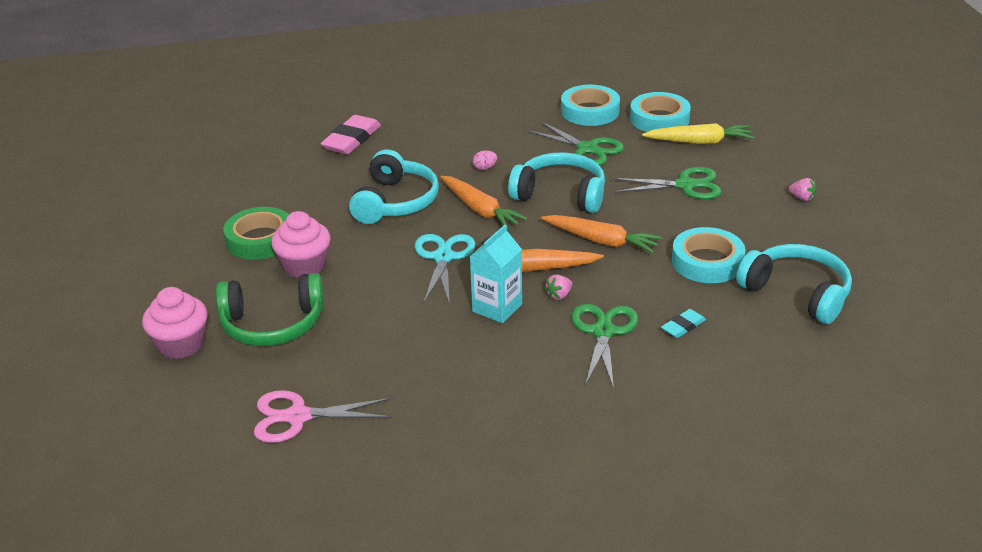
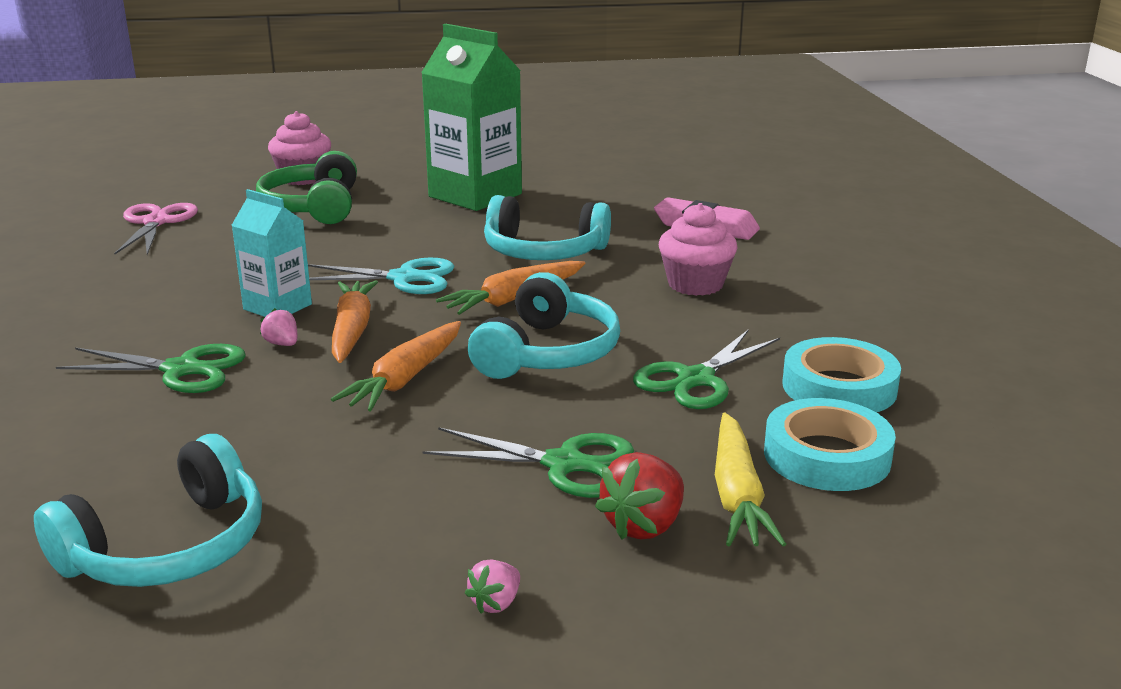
camera: 90 degrees right, 10 degrees down
(260, 239) = (475, 195): green tape -> green carton
(304, 266) = (415, 215): pink cupcake -> pink cupcake (695, 284)
(485, 168) = (630, 302): pink egg -> none
(683, 326) = (152, 428): turquoise eraser -> none
(685, 185) = (564, 464): green scissors -> green scissors turned 75 degrees counterclockwise
(707, 262) = (309, 464): turquoise tape -> none
(732, 164) = (644, 525): none -> red strawberry

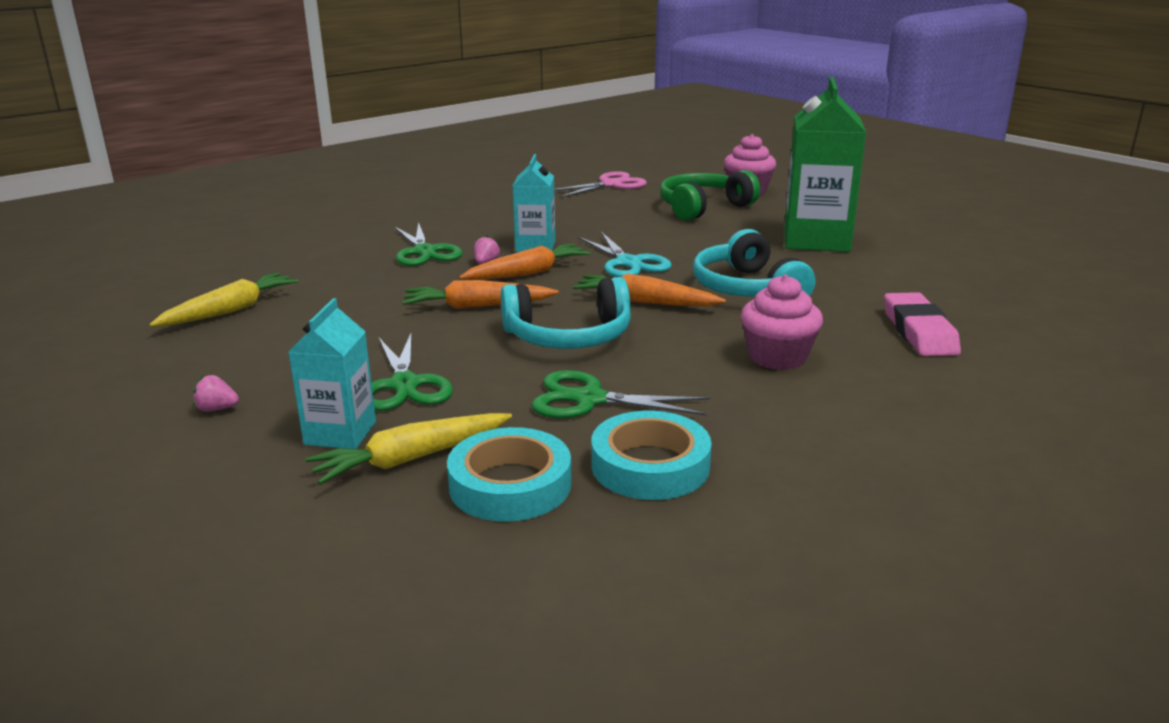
camera: 60 degrees right, 0 degrees up
(168, 547) = (230, 311): turquoise headphones -> yellow carrot
(644, 525) = (340, 433): red strawberry -> turquoise carton

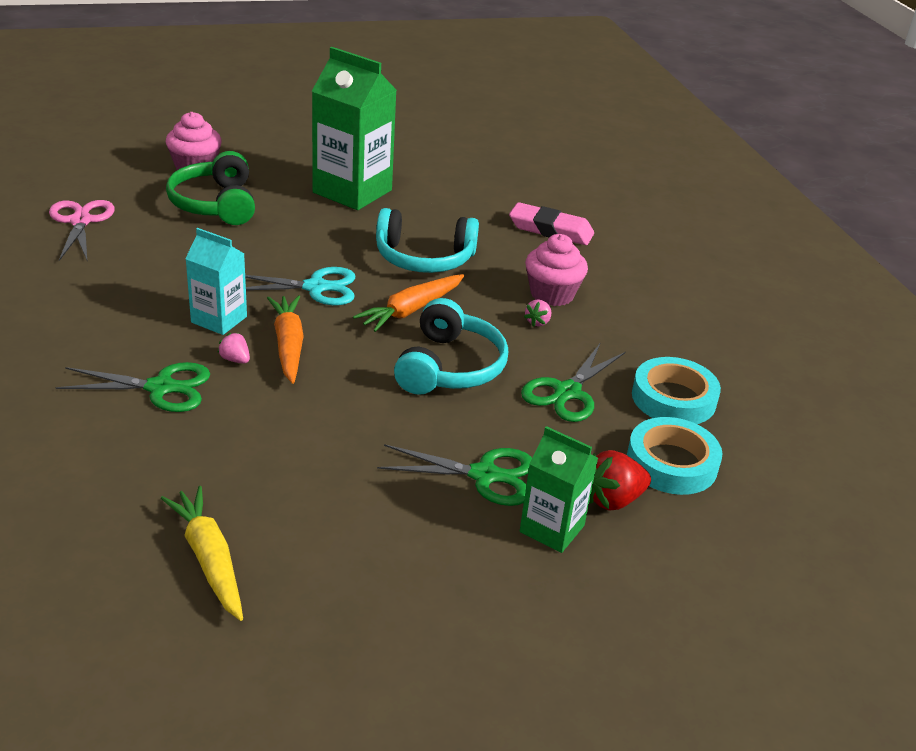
camera: 70 degrees left, 10 degrees up
(217, 409) = (461, 598): pink strawberry -> pink strawberry (537, 322)
(340, 433) = (552, 529): turquoise carton -> green carton
(411, 458) = (613, 500): yellow carrot -> red strawberry
(477, 306) = (344, 394): orange carrot -> none

